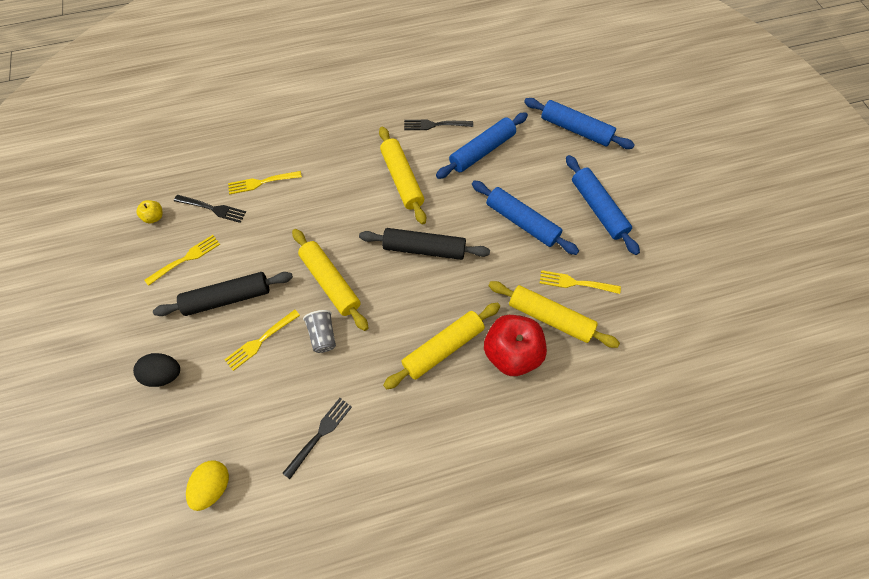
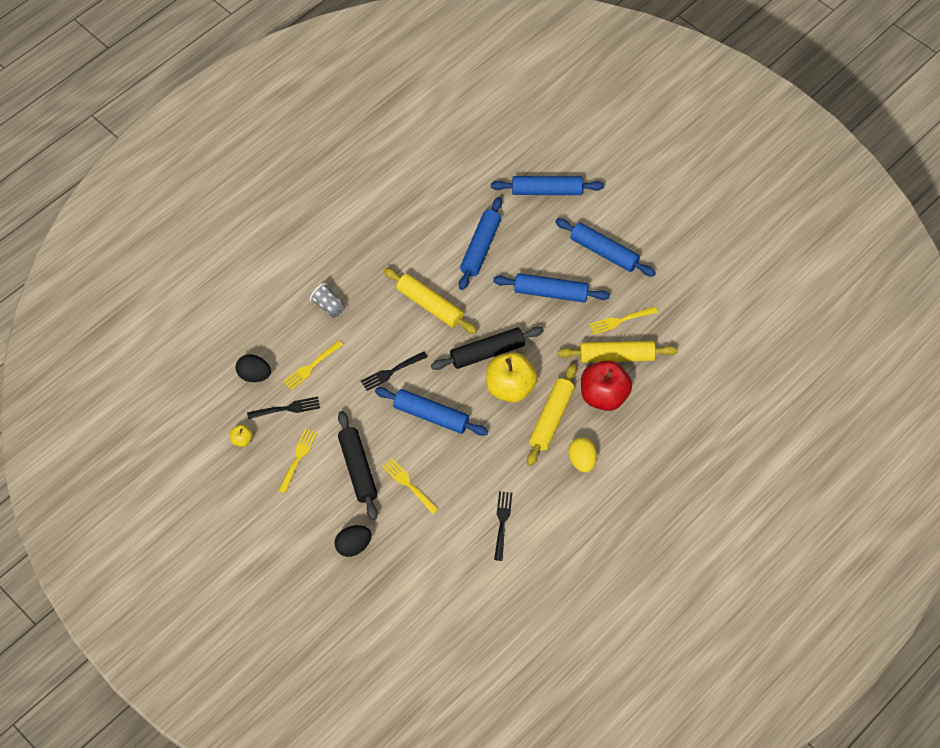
camera: 30 degrees left, 5 degrees down
(210, 166) = (254, 375): none -> black egg
(213, 486) = (451, 594): yellow egg -> yellow egg (582, 461)
(228, 298) = (358, 469): black rolling pin -> black rolling pin turned 60 degrees counterclockwise
(261, 340) = (409, 485): yellow fork -> yellow fork turned 120 degrees clockwise
(323, 335) = (454, 456): grey cup -> grey cup (328, 306)
(330, 282) = (431, 416): yellow rolling pin -> blue rolling pin
(423, 294) = (510, 388): none -> yellow apple
(435, 125) = (425, 243): black fork -> black fork (392, 371)

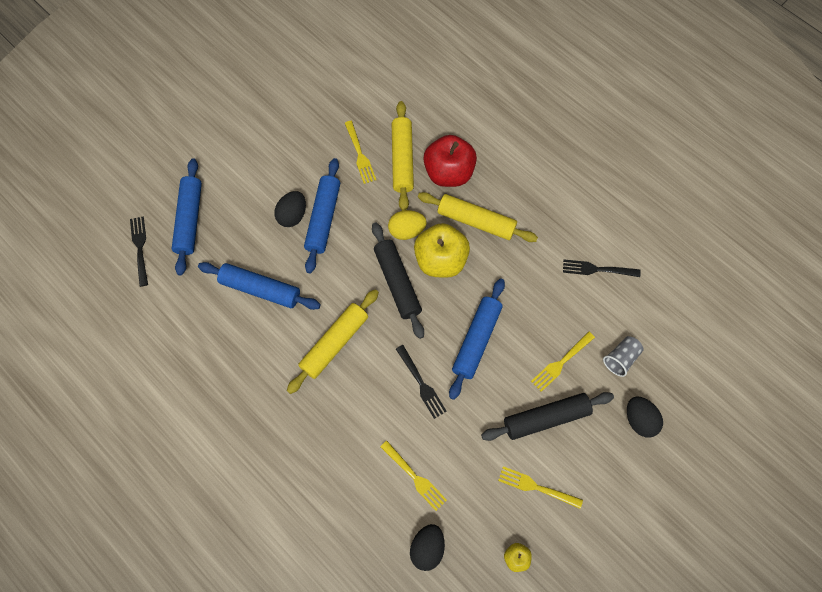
camera: 90 degrees left, 10 degrees up
(286, 409) = (472, 505): black fork -> black fork (140, 248)
(328, 306) = (332, 460): grey cup -> grey cup (620, 358)
(553, 268) = (292, 215): none -> black egg
(582, 461) = (523, 194): yellow egg -> yellow egg (406, 231)
(604, 252) = (275, 166): blue rolling pin -> none

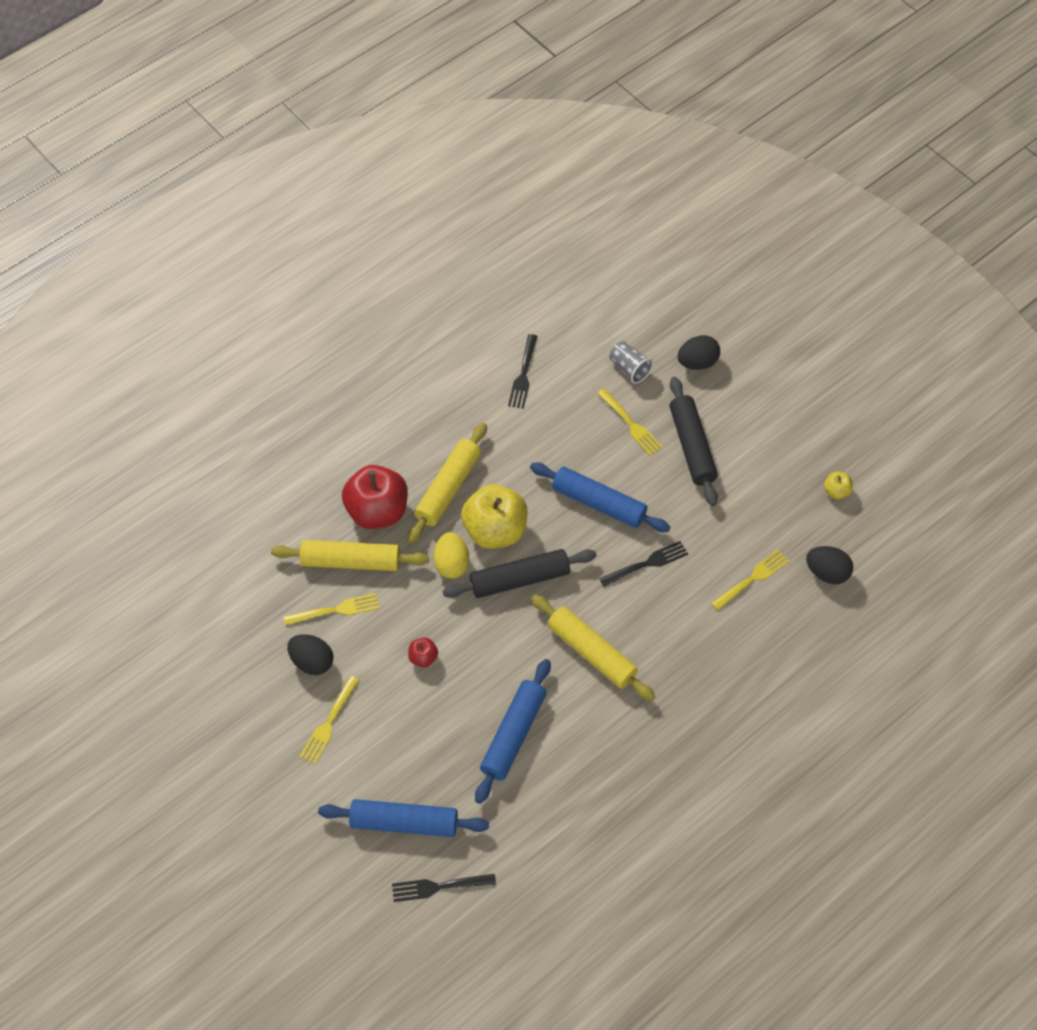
camera: 85 degrees left, 10 degrees down
(292, 215) = (414, 694): black egg -> black egg (312, 662)
(323, 218) = (423, 657): blue rolling pin -> red apple
(537, 487) = (765, 464): yellow fork -> yellow fork (329, 722)

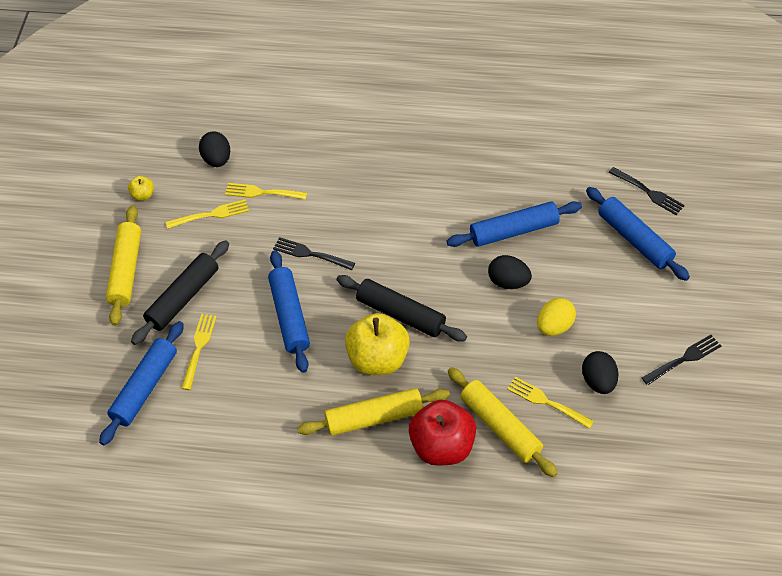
camera: 130 degrees left, 5 degrees down
(329, 722) = (625, 333): yellow fork -> yellow fork (210, 215)
(423, 657) = (520, 320): red apple -> none
(451, 564) = (433, 363): yellow egg -> yellow egg (554, 326)
(523, 374) = (218, 454): black fork -> black fork (683, 359)
(591, 652) = (410, 235): yellow rolling pin -> yellow rolling pin (126, 270)
(629, 368) = (145, 388): grey cup -> blue rolling pin
(697, 362) = (97, 349): black egg -> black egg (508, 282)

